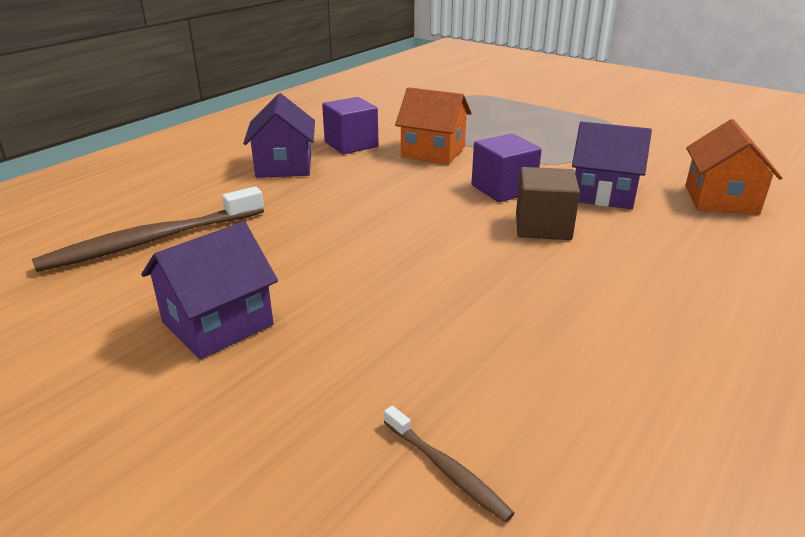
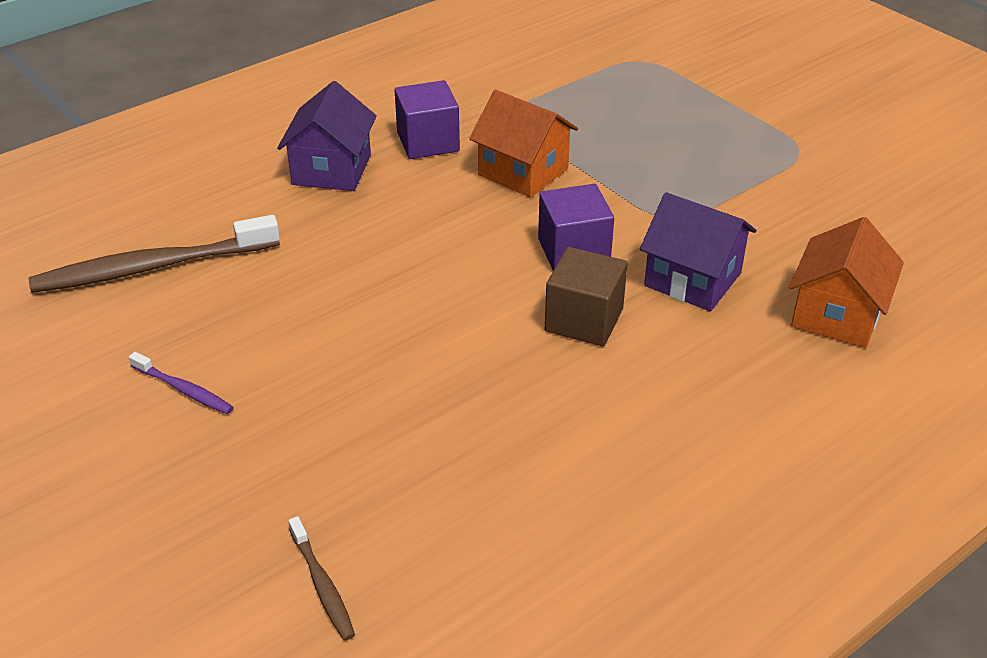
camera: 15 degrees right, 10 degrees up
(217, 324) = (184, 390): purple house -> purple toothbrush

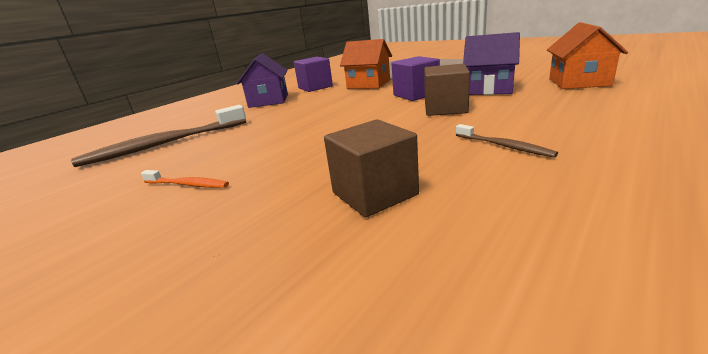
camera: 10 degrees left, 15 degrees down
(184, 390) = (187, 185): purple toothbrush -> orange toothbrush
(322, 585) = (355, 277): brown toothbrush -> brown toothbrush (504, 146)
(388, 483) = (374, 193): none -> brown cube

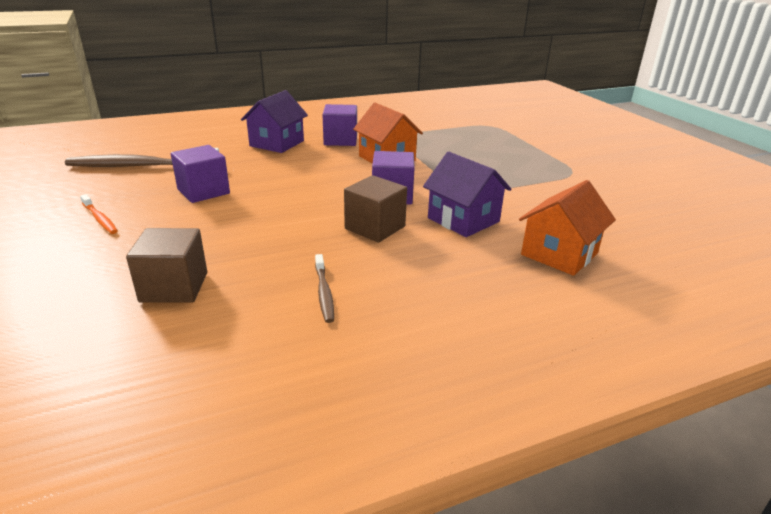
camera: 25 degrees right, 5 degrees up
(262, 137) = (203, 191): none -> purple cube

